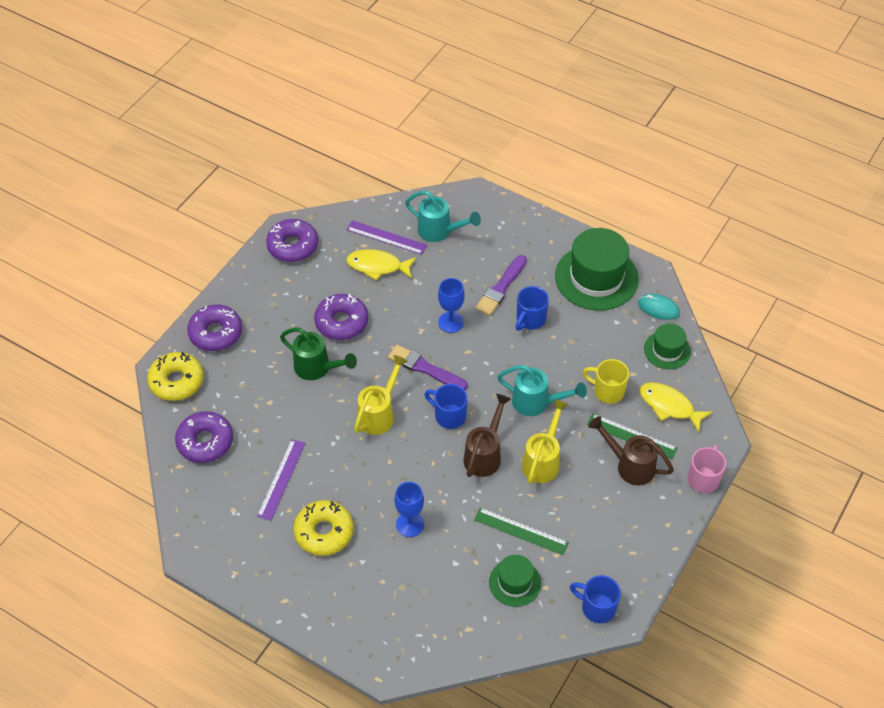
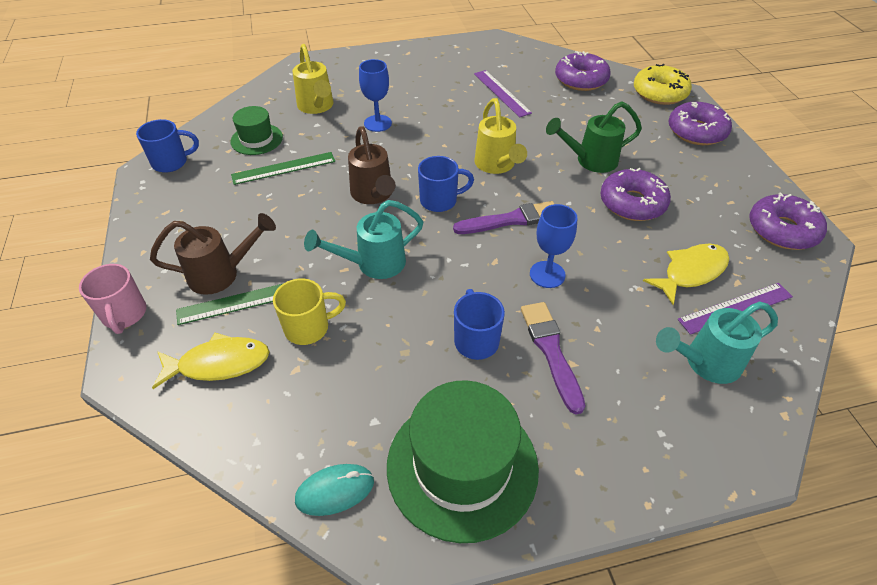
camera: 135 degrees right, 5 degrees down
(324, 532) = (431, 88): yellow donut -> none
(543, 460) = (315, 224): yellow watering can -> yellow watering can (317, 107)
(667, 350) = (274, 434): green hat -> none

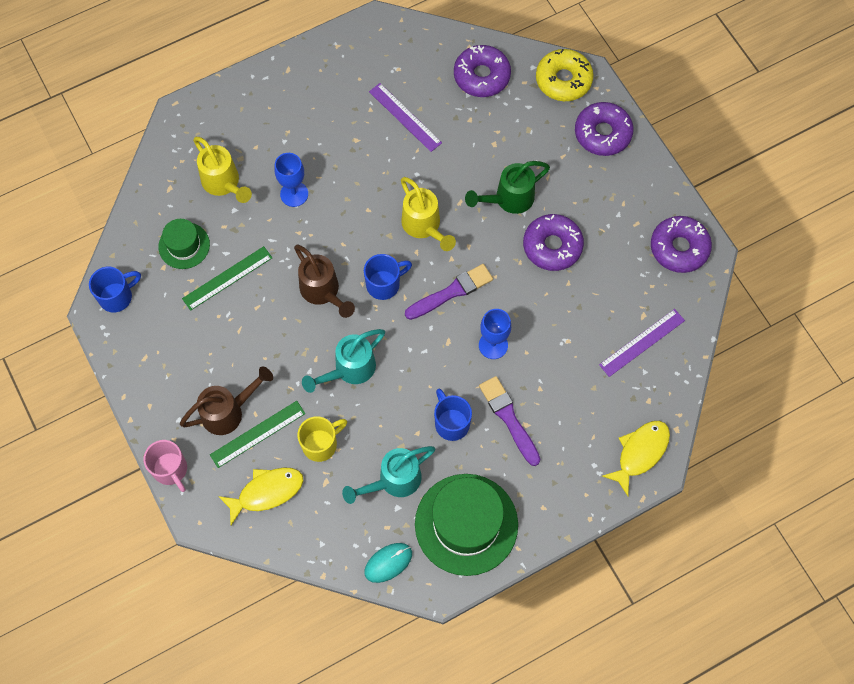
camera: 15 degrees left, 20 degrees up
(691, 272) = (606, 314): yellow fish -> yellow fish (640, 453)
(704, 363) = (620, 400): turquoise watering can -> turquoise watering can (393, 481)

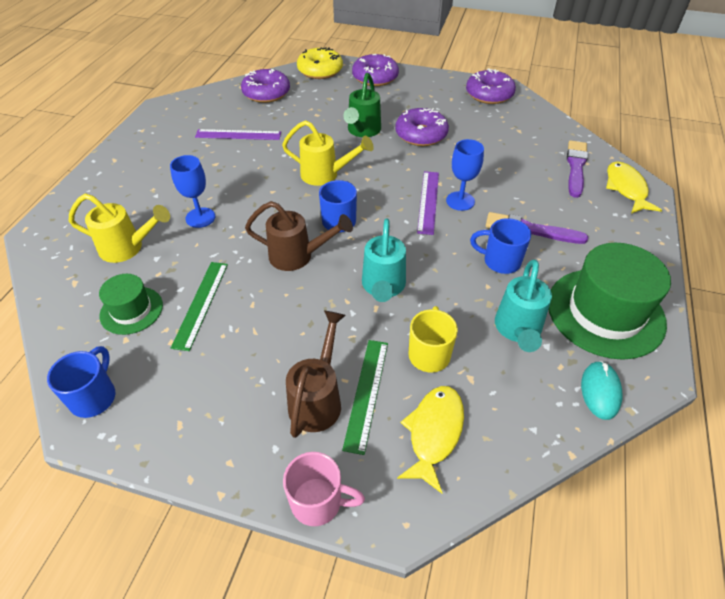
camera: 45 degrees left, 20 degrees down
(451, 292) = (392, 194): purple brush -> purple brush (576, 167)
(641, 342) = (538, 141): purple ruler -> purple ruler (428, 201)

